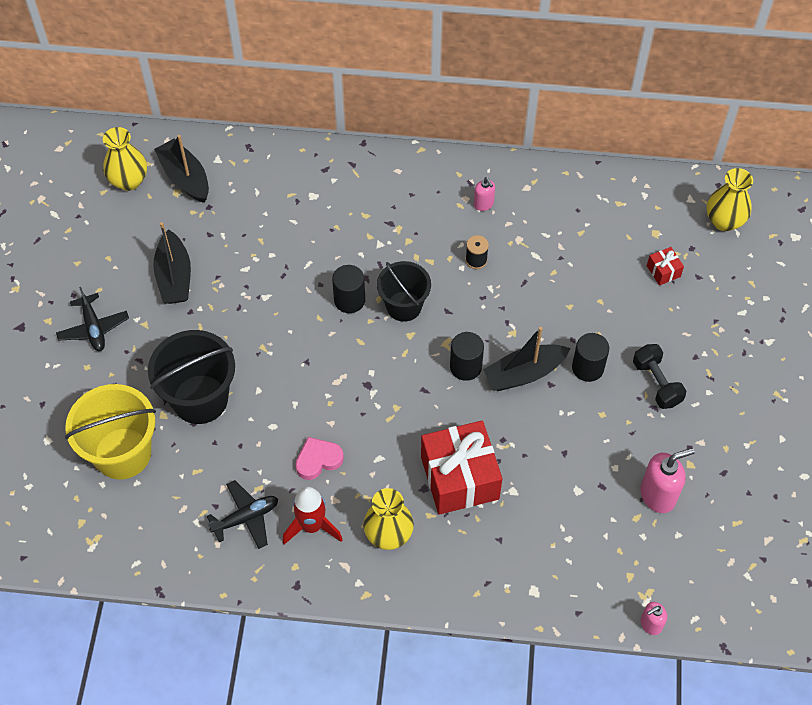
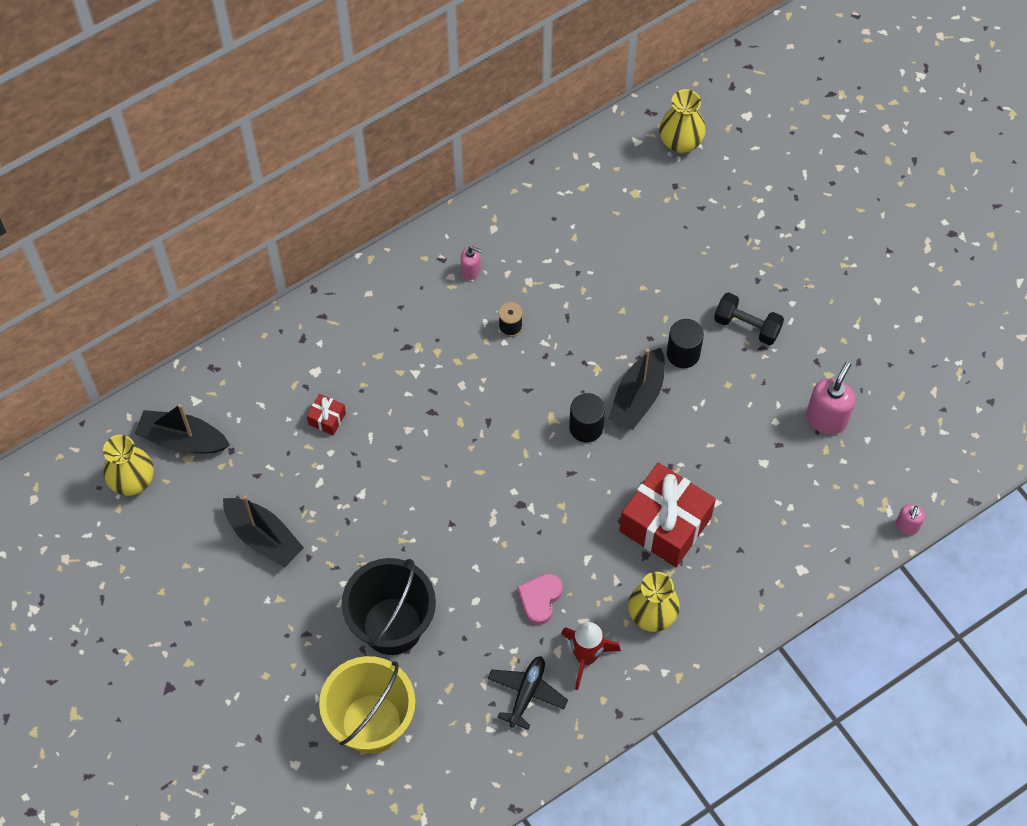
camera: 40 degrees left, 5 degrees up
(93, 328) = (237, 637): black plane -> none
(349, 300) = (437, 442): black cylinder -> none
(404, 306) = (487, 413): black bucket -> none
(663, 271) = (670, 223): red gift -> red gift (327, 419)

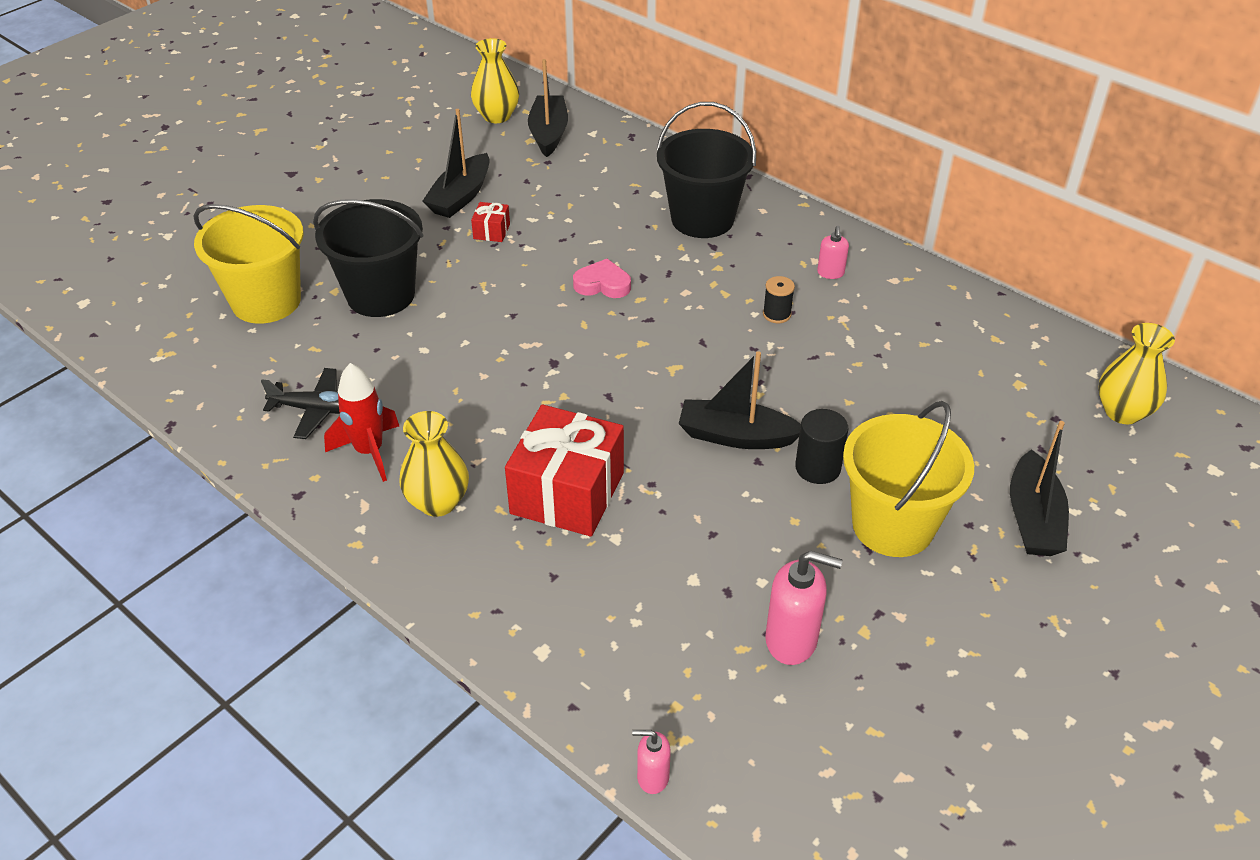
camera: 75 degrees right, 20 degrees down
(327, 419) = (605, 210): red gift -> red gift (491, 231)
(366, 344) = (702, 219): none -> black bucket
(540, 599) = (437, 399): pink heart -> pink heart (602, 284)
(586, 427) = (674, 398): black cylinder -> none
(747, 326) = (893, 525): black dumbbell -> yellow bucket
(762, 240) = (1033, 518): none -> black boat

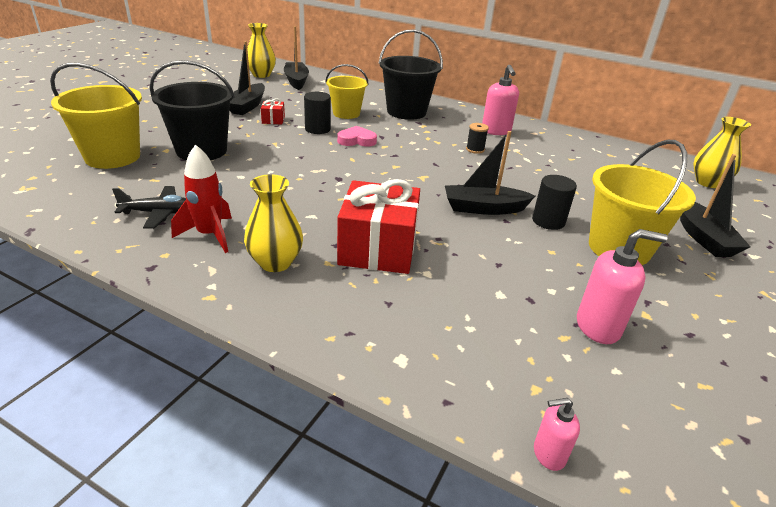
camera: 15 degrees left, 10 degrees down
(552, 256) = (317, 129): none -> black cylinder
(605, 220) = (346, 113): none -> yellow bucket
(830, 273) = (496, 131): pink soap dispenser -> pink soap dispenser, size x1.77

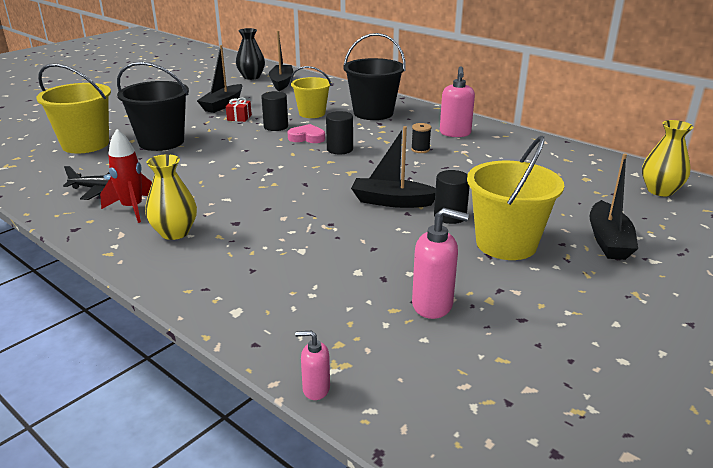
camera: 15 degrees right, 5 degrees down
(261, 75) = (251, 77): yellow vase -> black vase
(378, 248) = (269, 228): red gift -> none
(397, 152) = (340, 149): none -> black cylinder

